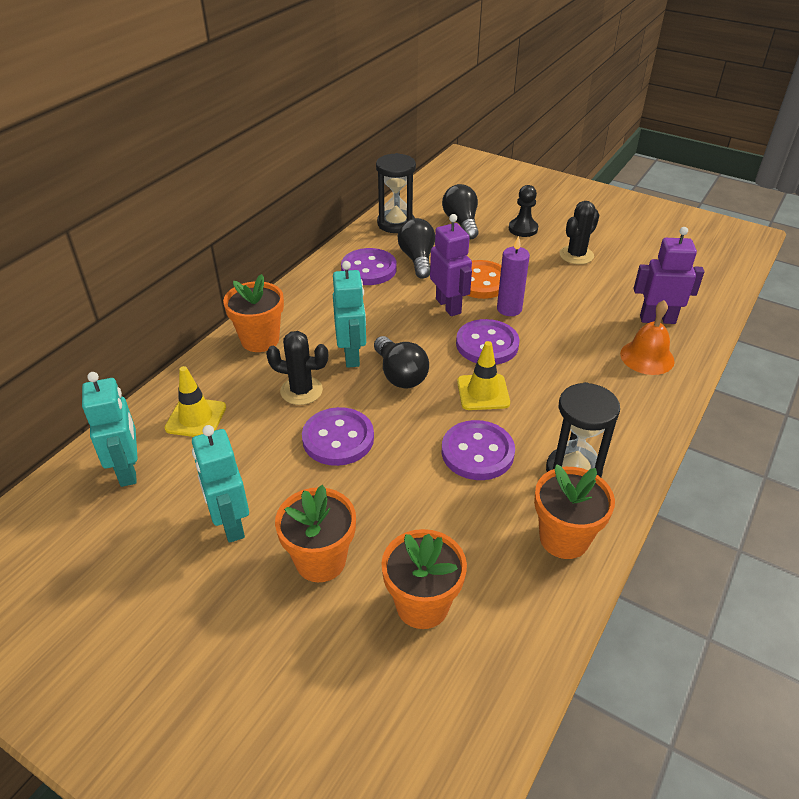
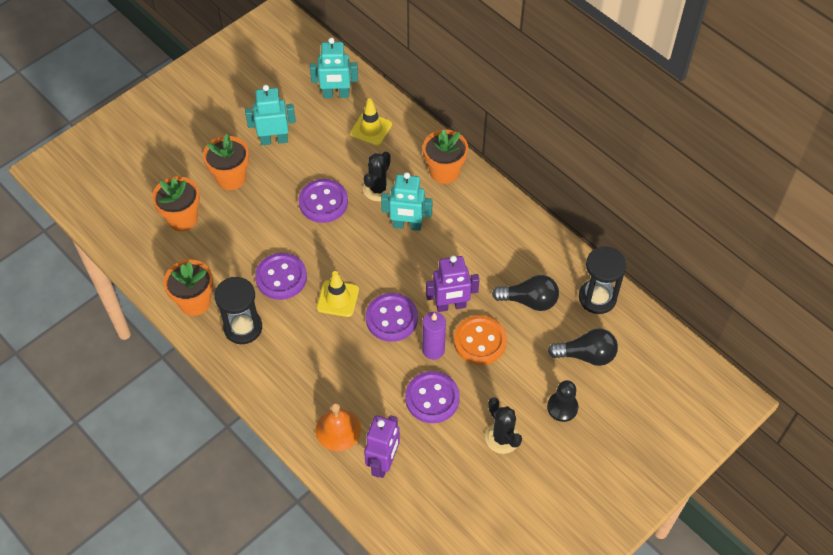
camera: 105 degrees right, 15 degrees up
(369, 269) = (523, 260): purple button -> purple button (432, 398)
(400, 375) = (375, 251): black light bulb -> none

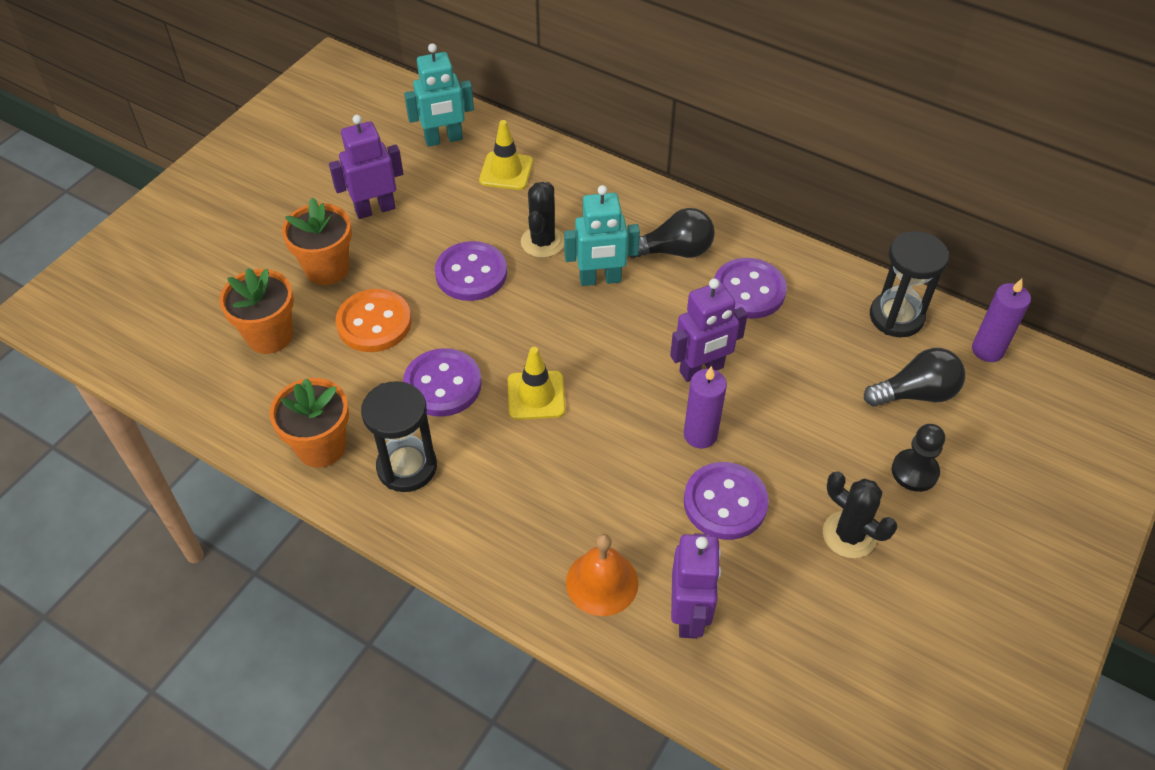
camera: 15 degrees left, 5 degrees down
(274, 140) = (375, 209): turquoise robot -> purple robot
(391, 318) = (624, 405): purple button -> purple button (748, 290)
(444, 172) = (625, 203): orange flower pot -> none
(480, 341) = (761, 408): orange button -> orange button (374, 323)
(529, 301) = (807, 340): black light bulb -> black light bulb (674, 251)
(649, 336) = (987, 350): none -> purple candle

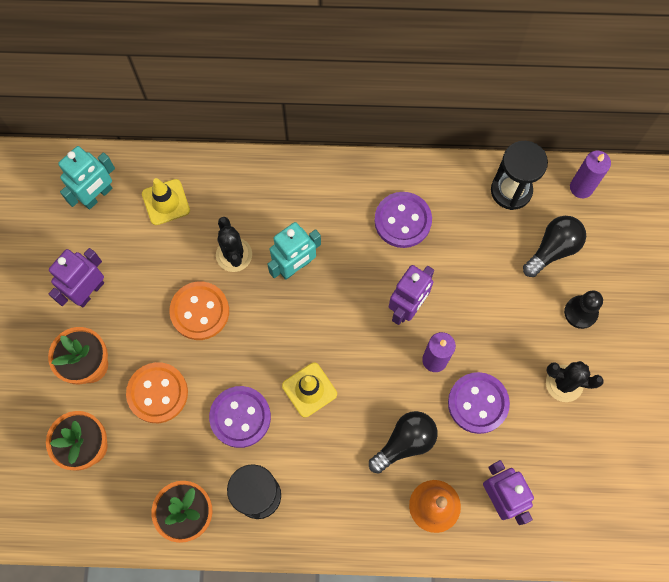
camera: 30 degrees left, 20 degrees up
(471, 273) = (200, 311): purple button -> orange button
(674, 251) = (332, 212): black light bulb -> black light bulb (405, 443)

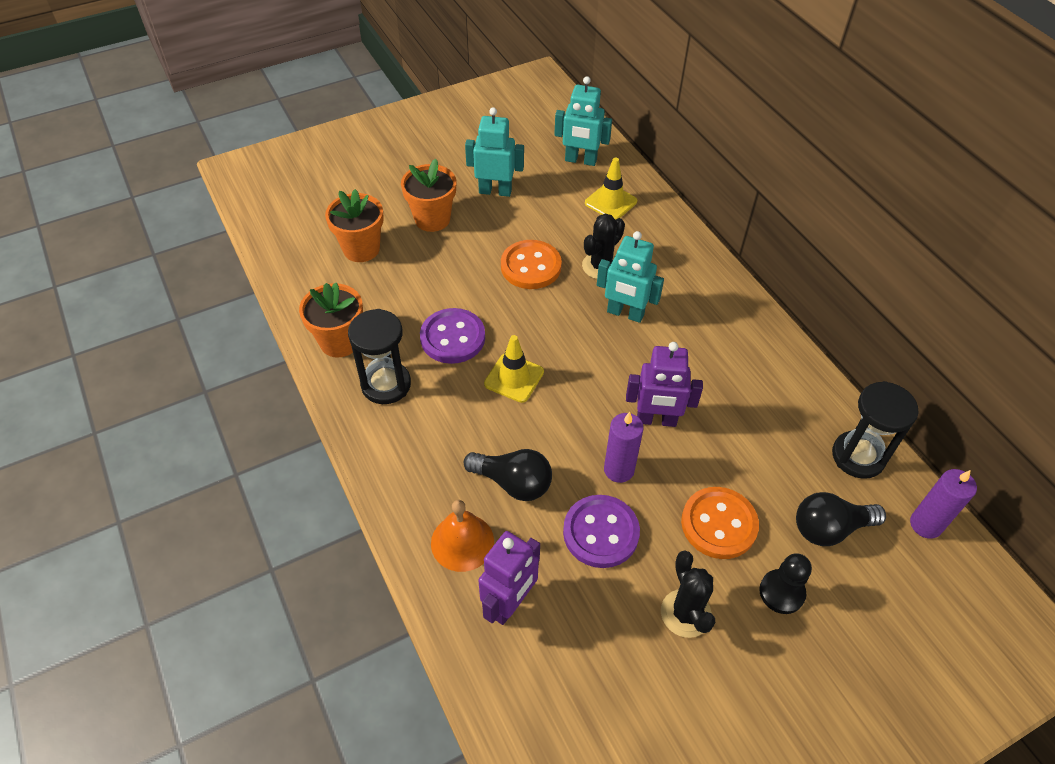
camera: 60 degrees right, 20 degrees down
(89, 291) = (495, 191): purple robot -> turquoise robot
(157, 393) = (437, 271): orange button -> orange button (719, 524)
(402, 221) = (741, 376): purple button -> none
(553, 249) = (829, 528): black light bulb -> black light bulb turned 150 degrees clockwise

